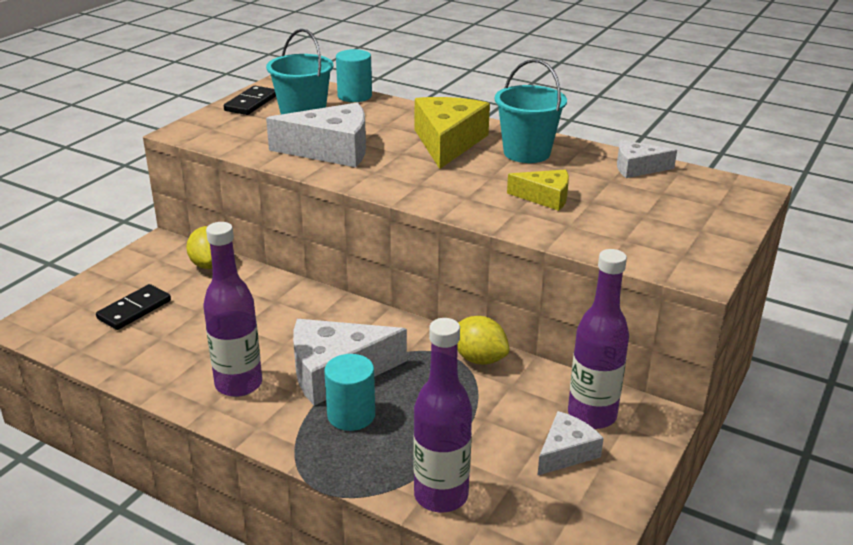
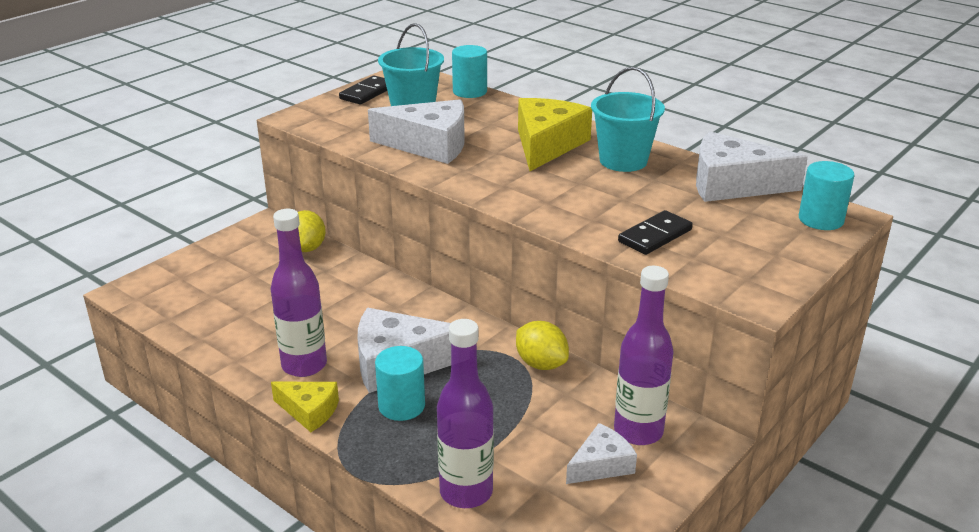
camera: 10 degrees right, 0 degrees up
(134, 310) = (226, 285): black domino -> black domino (655, 236)
(545, 197) = (626, 208): yellow cheese -> yellow cheese (309, 411)
(637, 168) = (732, 184): white cheese -> white cheese, size x1.76
(729, 195) = (821, 220): none -> turquoise cylinder

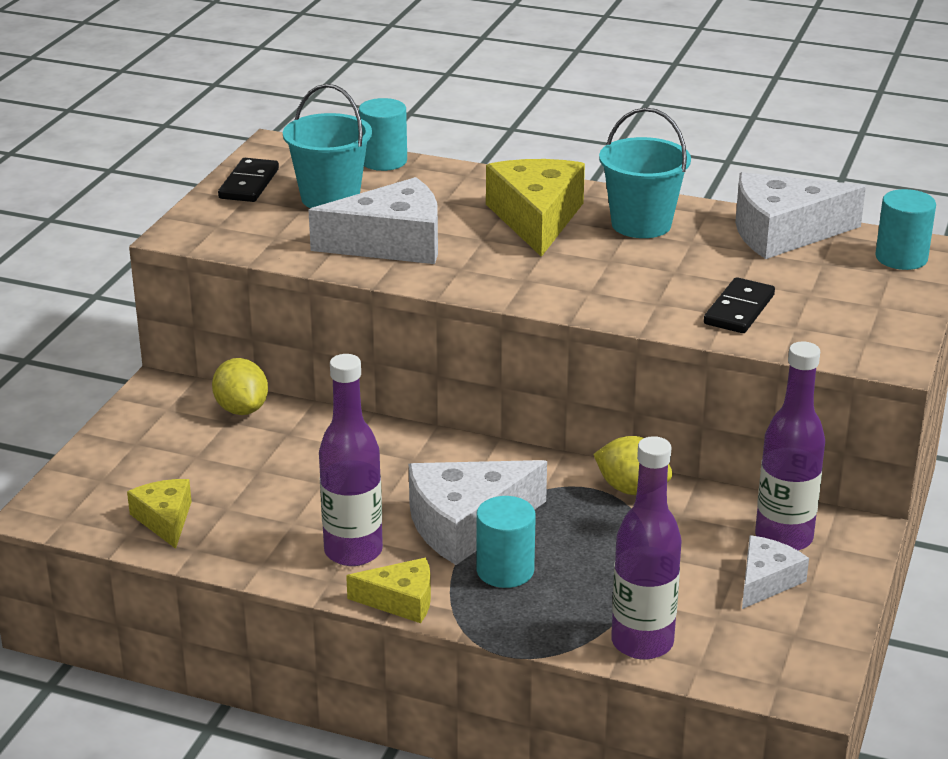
camera: 20 degrees left, 0 degrees up
(198, 313) = (165, 519): none -> yellow cheese

